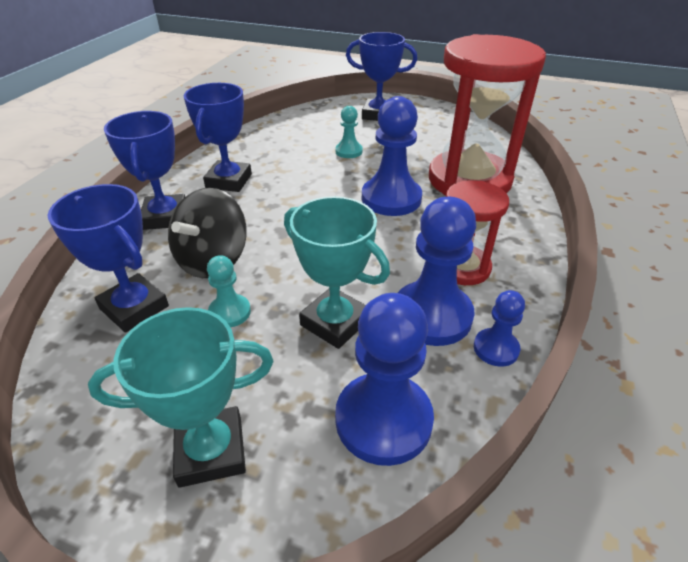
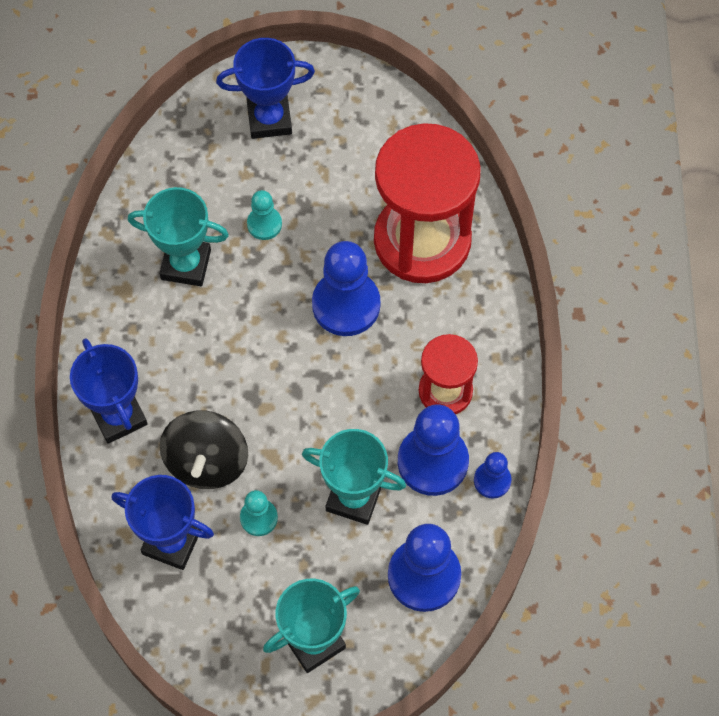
camera: 20 degrees left, 25 degrees up
(229, 181) = (150, 331): blue trophy -> none
(279, 157) = (186, 264): none -> turquoise trophy

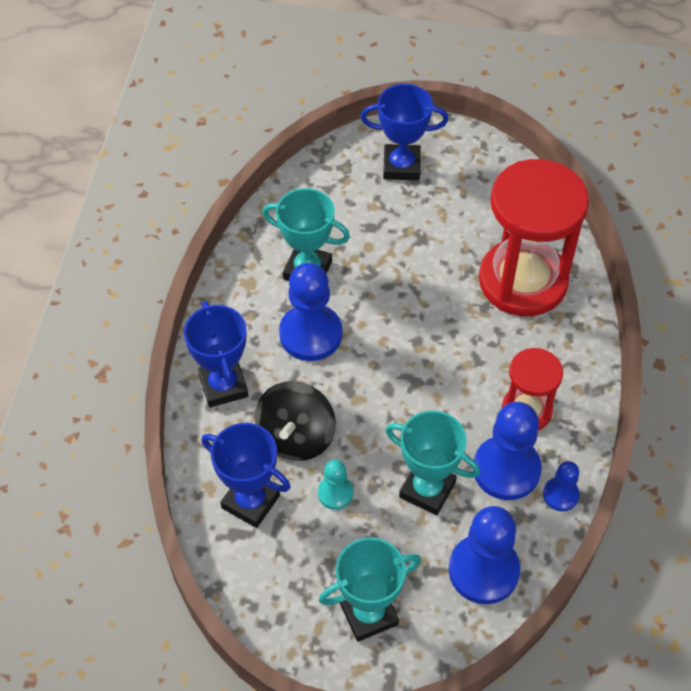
camera: 10 degrees right, 10 degrees down
(264, 224) = (383, 248): turquoise pawn -> none
(346, 305) = (445, 323): blue pawn -> blue pawn (310, 334)

